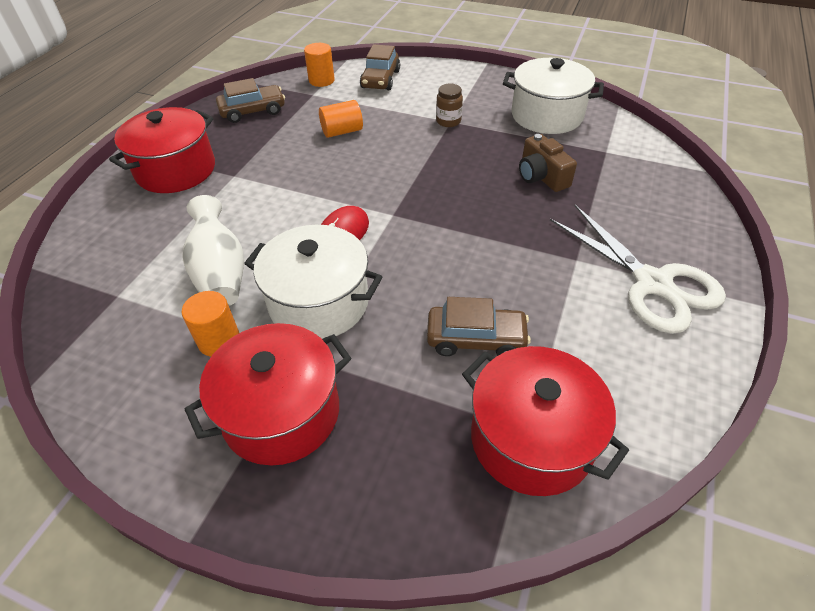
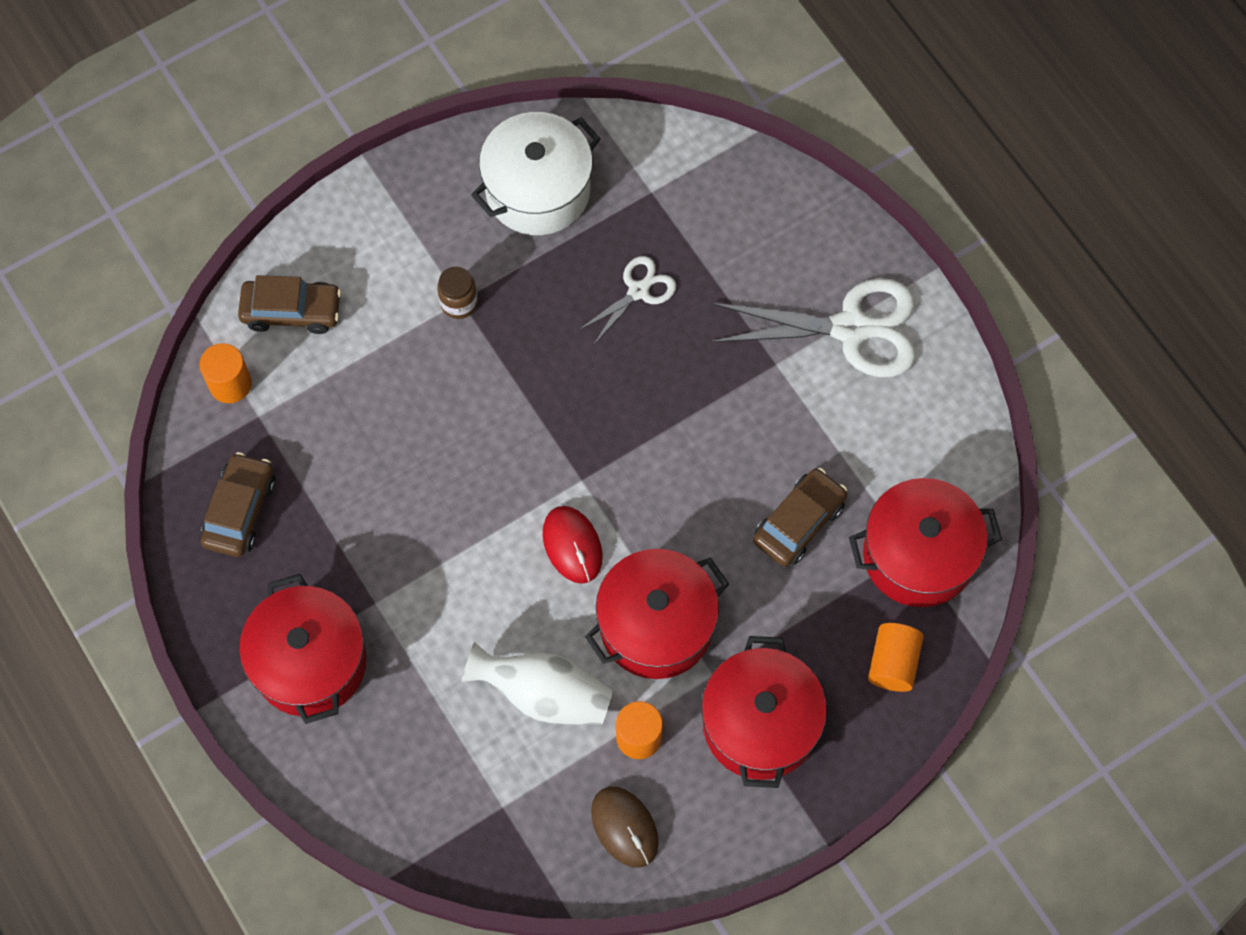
camera: 55 degrees left, 20 degrees up
(133, 373) = (624, 827): none -> brown mouse
(319, 302) = (656, 625): white pot -> red pot
(342, 131) = (380, 434): orange cylinder -> orange cylinder (893, 663)
(380, 79) = (292, 311): brown car -> brown car turned 45 degrees counterclockwise
(541, 176) = (638, 291): brown camera -> white scissors

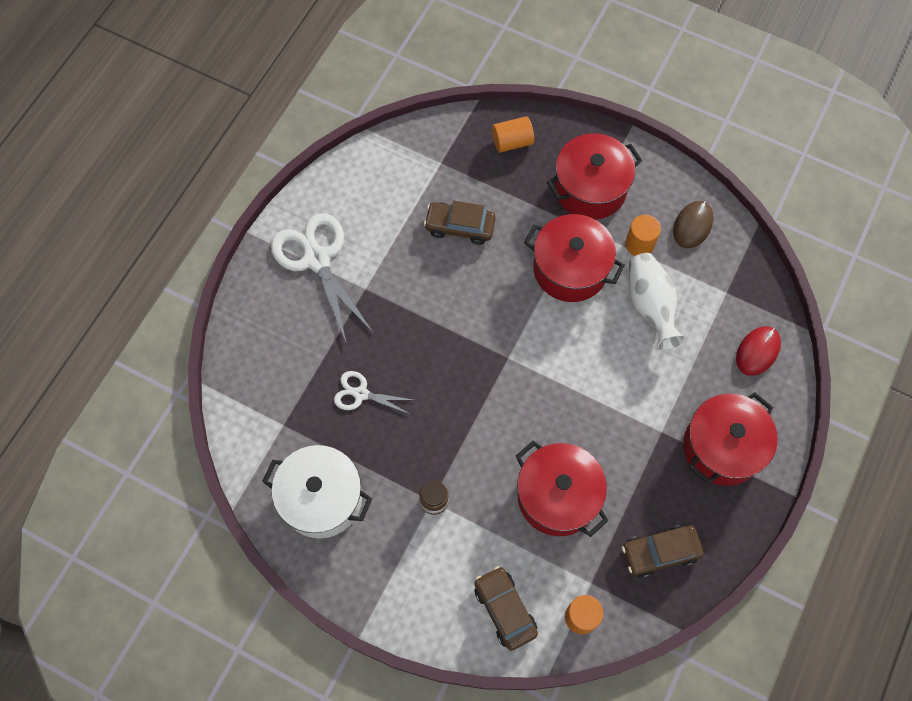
camera: 120 degrees left, 0 degrees up
(572, 545) = (552, 340): red mouse -> red mouse (757, 351)
(918, 555) = (441, 158): red pot -> red pot (557, 496)

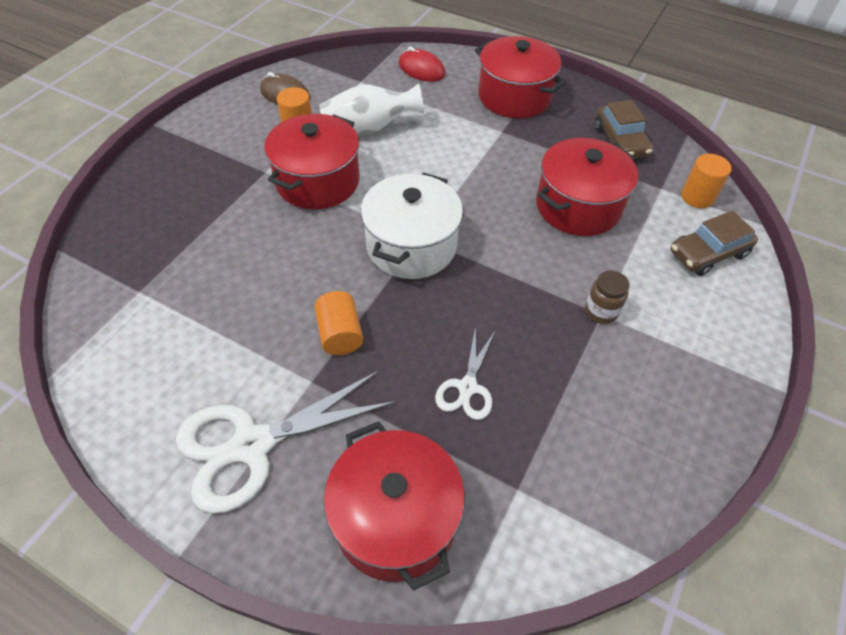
camera: 90 degrees left, 15 degrees down
(321, 498) = (619, 435): white pot -> white pot (411, 246)
(460, 227) = (240, 275): brown car -> none
(512, 142) = (135, 220): orange cylinder -> orange cylinder (340, 334)
(590, 189) = (221, 160): red pot -> red pot (395, 518)

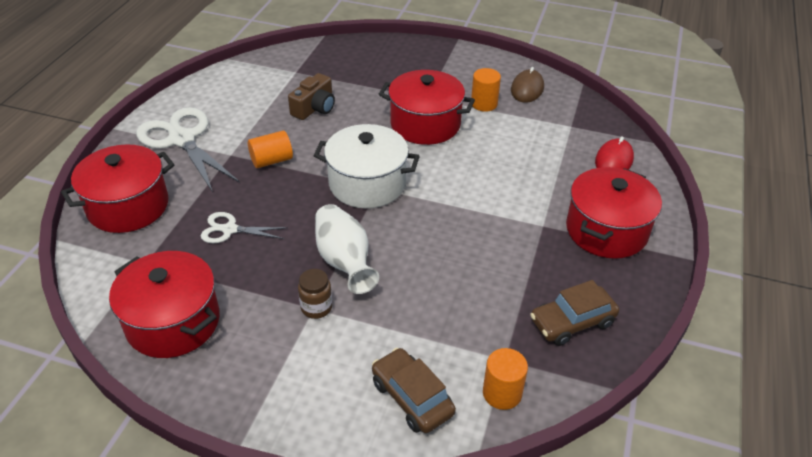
camera: 80 degrees right, 10 degrees down
(240, 278) = (314, 108): none -> brown camera
(369, 128) = (505, 140): white vase -> white vase (344, 261)
(578, 206) = (450, 288): red pot -> red pot (173, 322)

